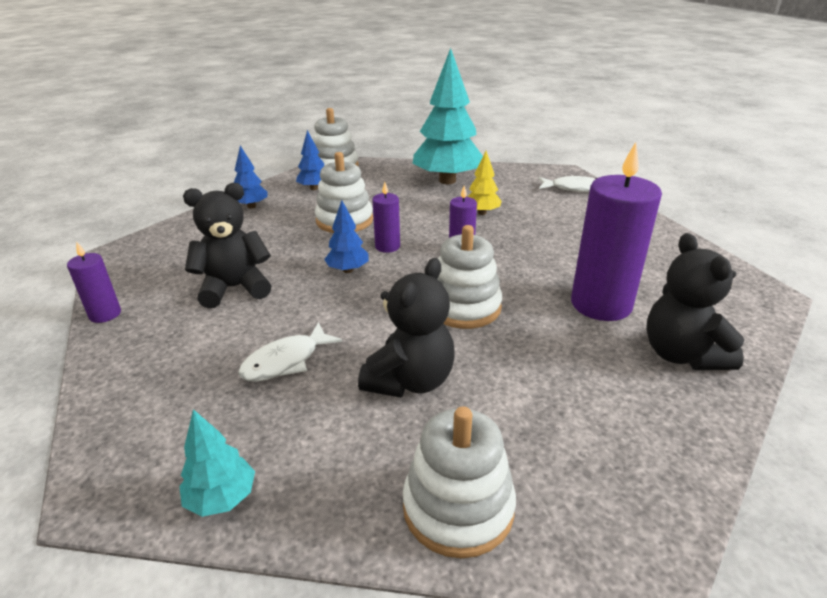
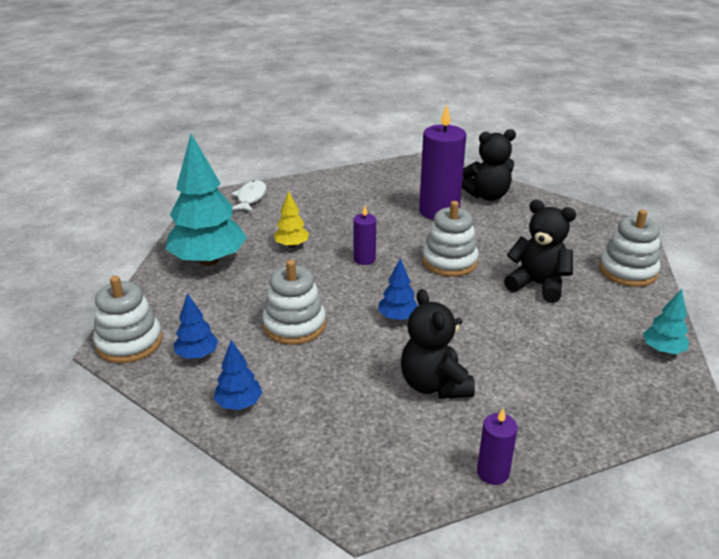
camera: 90 degrees left, 0 degrees up
(285, 361) = (533, 340): white fish -> none
(387, 246) = (354, 297): purple candle -> none

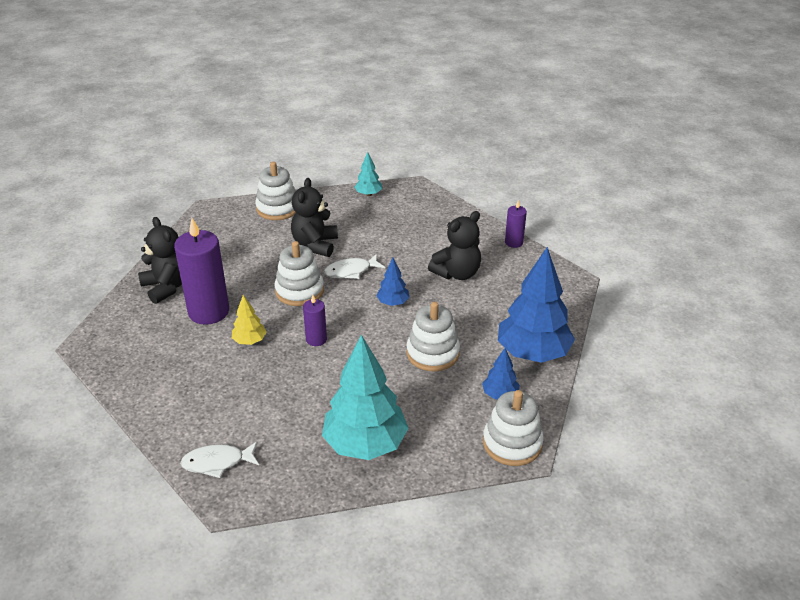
camera: 110 degrees left, 5 degrees up
(239, 404) = (533, 353): blue tree -> blue tree, size x2.14
(292, 245) = (311, 393): yellow tree -> yellow tree (249, 341)
(473, 300) = (351, 271): none -> white fish

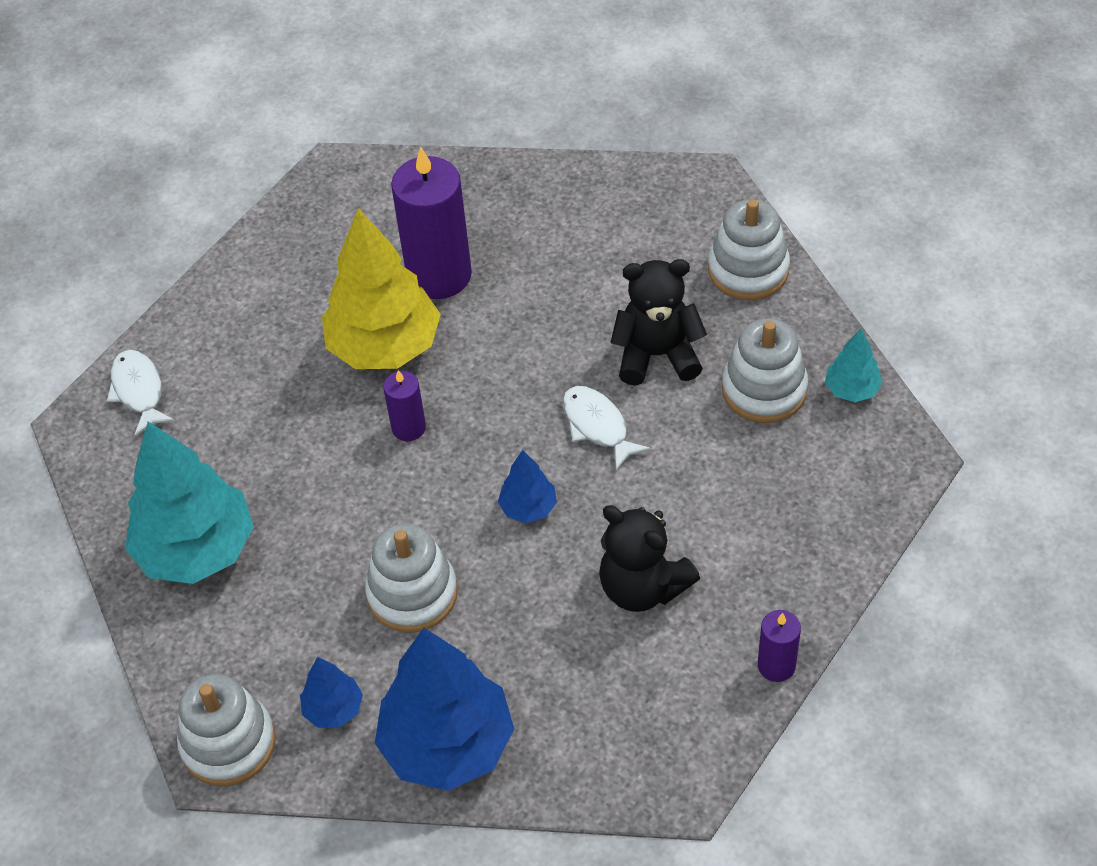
camera: 80 degrees right, 15 degrees up
(166, 287) = (483, 205): black teddy bear -> none
(249, 341) = (384, 347): yellow tree -> yellow tree, size x2.14
(299, 291) = (522, 371): white stacking toy -> white stacking toy (764, 389)

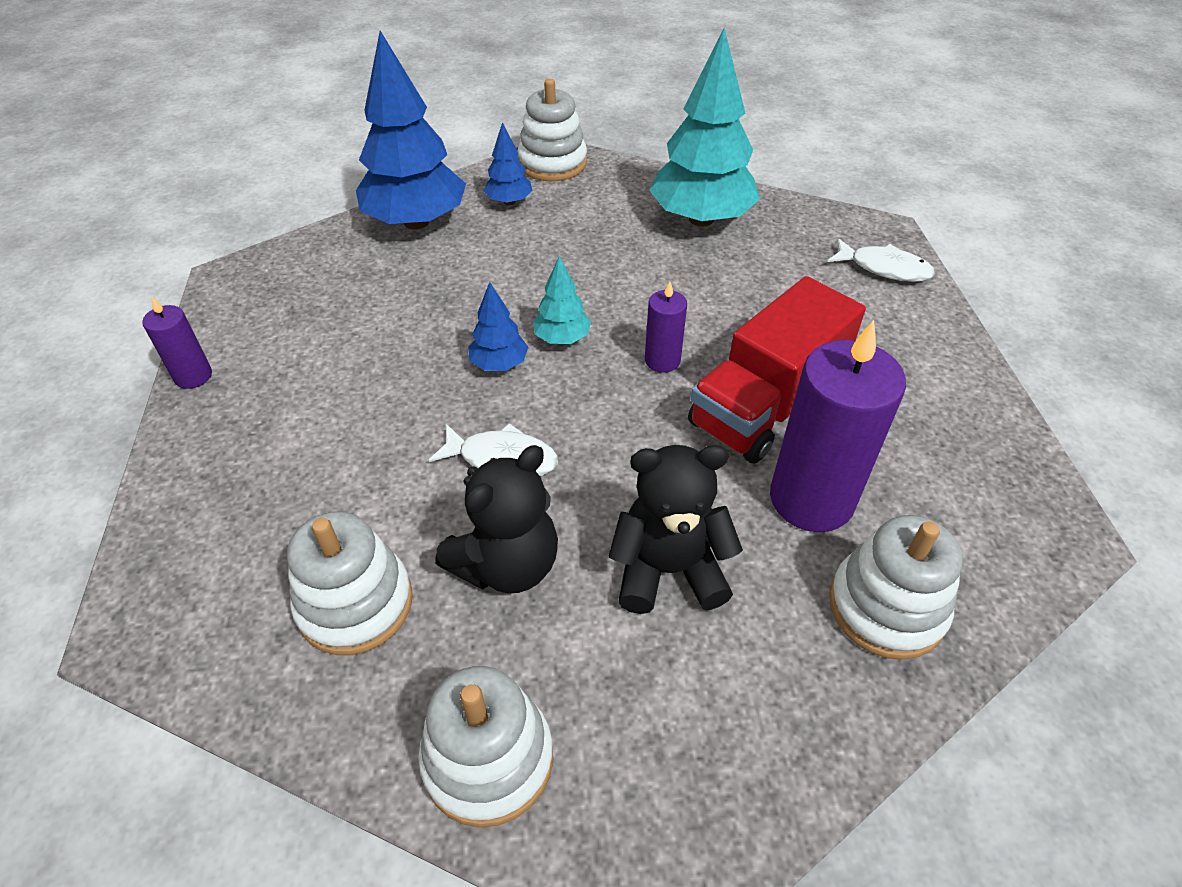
camera: 135 degrees right, 5 degrees down
(384, 347) = (766, 405): yellow tree -> red truck
(412, 593) = (527, 272): white stacking toy -> white stacking toy (886, 607)
(642, 587) = (351, 366): black teddy bear -> black teddy bear (668, 570)
(851, 389) = (245, 673): turquoise tree -> turquoise tree (562, 338)

